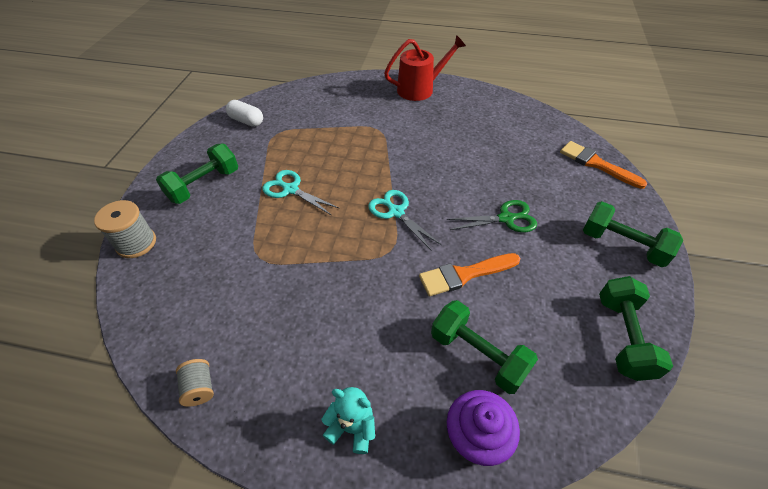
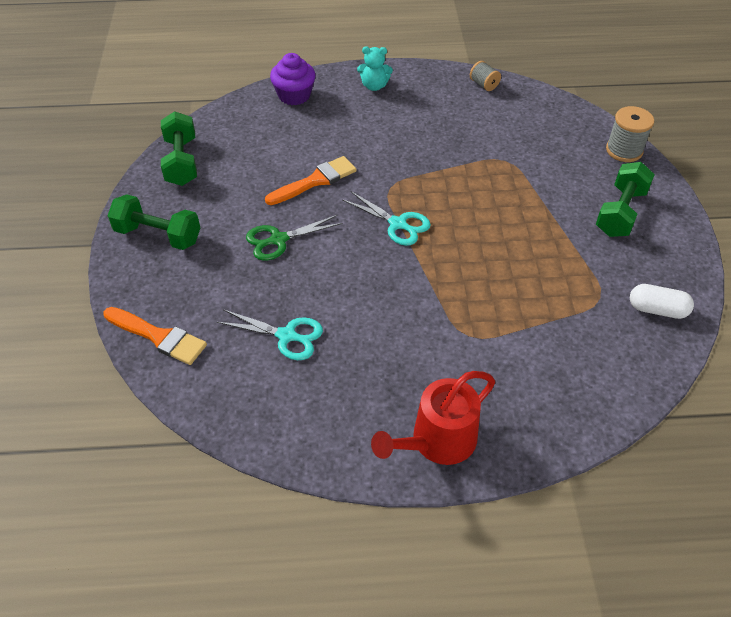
camera: 165 degrees right, 0 degrees up
(290, 189) = (524, 226): turquoise scissors -> turquoise scissors (287, 336)
(478, 355) = (297, 132): green dumbbell -> none

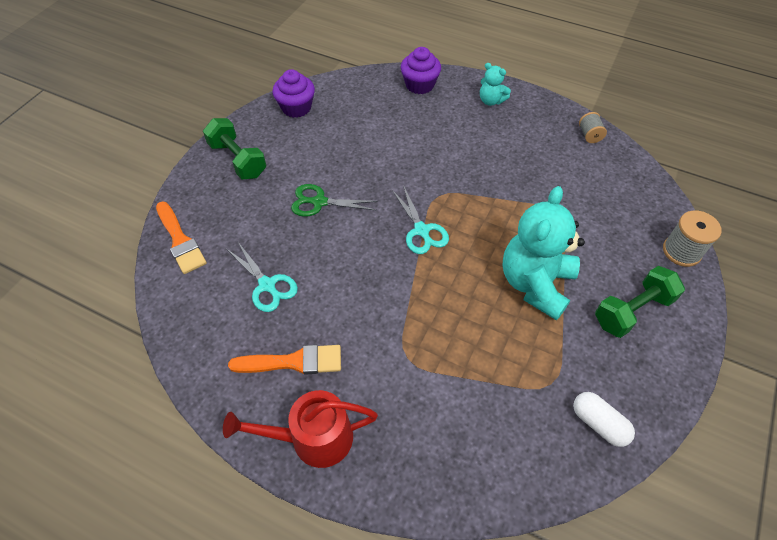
camera: 30 degrees right, 5 degrees up
(181, 162) = (296, 107): green dumbbell -> purple cupcake
(315, 181) = (383, 164): orange brush -> orange brush (293, 362)
(529, 225) = (535, 284): none -> turquoise teddy bear

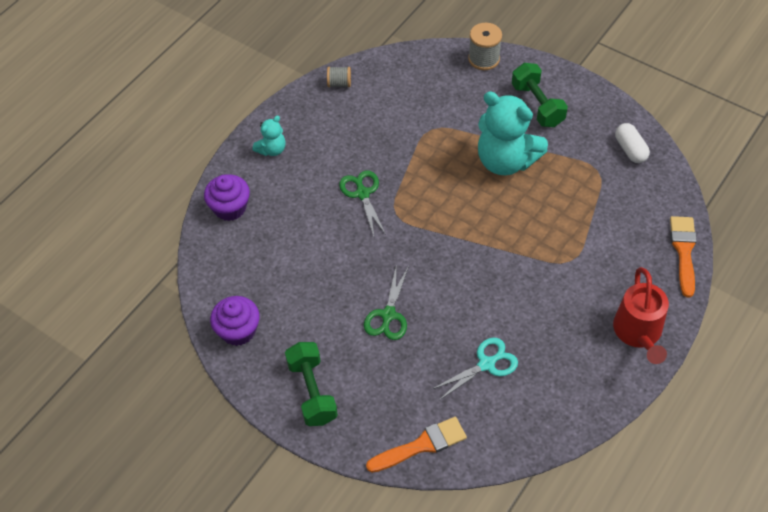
camera: 80 degrees left, 0 degrees up
(238, 160) = (312, 392): green dumbbell -> green dumbbell turned 75 degrees counterclockwise
(293, 362) = (569, 344): orange brush -> orange brush (683, 251)
(421, 231) = (437, 233): turquoise scissors -> none
(457, 168) = (362, 193): none -> green scissors
(598, 423) = (630, 149): white capsule -> white capsule turned 75 degrees counterclockwise

